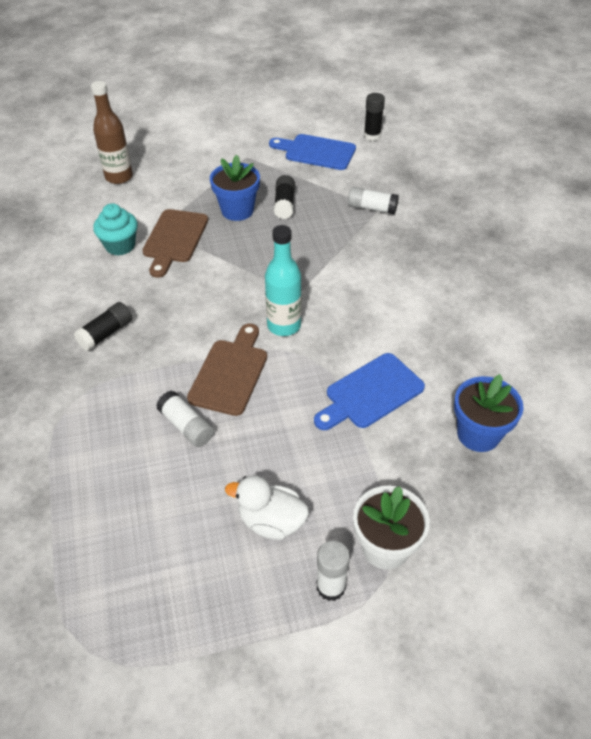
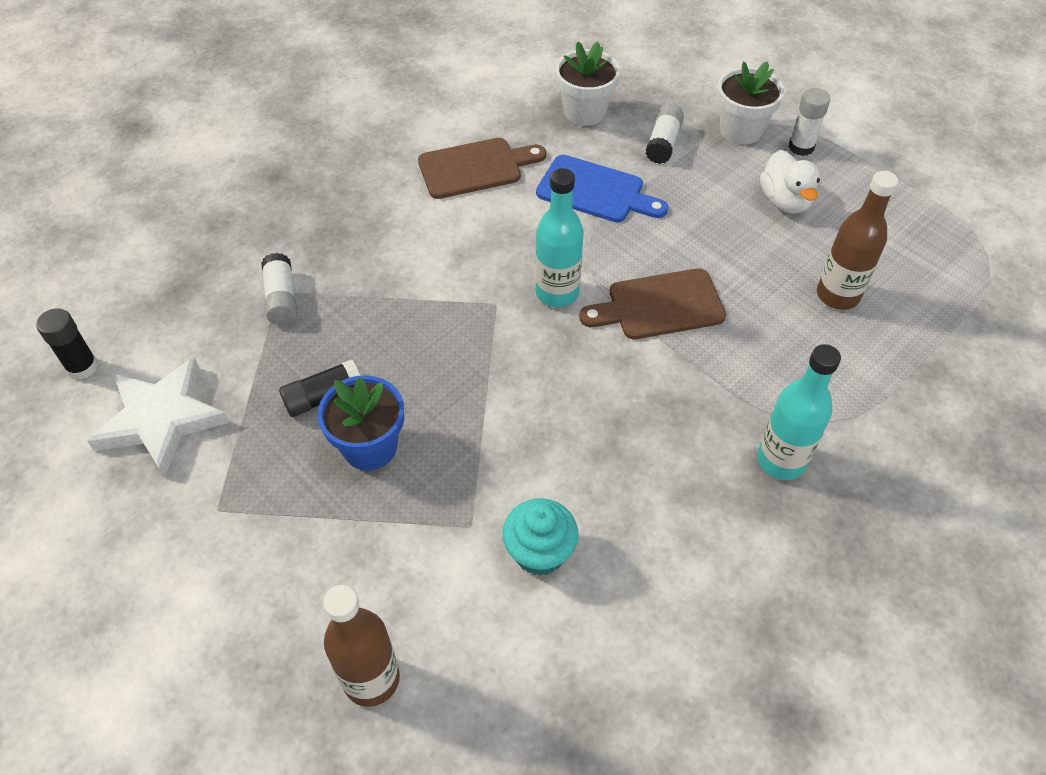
camera: 120 degrees left, 5 degrees up
(67, 369) = (781, 460): none -> turquoise bottle
(106, 333) = (701, 457): black glue stick -> none
(150, 489) = (837, 295): none -> brown bottle
(174, 239) = (481, 489): brown cutting board -> brown cutting board (475, 167)
(186, 426) = (751, 306): white glue stick -> white glue stick (663, 143)
(316, 152) = (161, 419): blue cutting board -> white star
(478, 434) = (584, 112): blue flower pot -> white flower pot

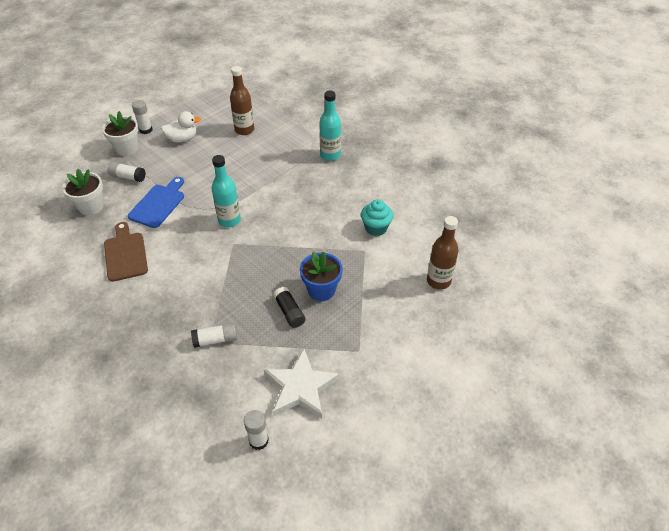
camera: 90 degrees left, 5 degrees down
(82, 367) = (258, 440): black glue stick -> white glue stick
(659, 306) = (243, 185): brown cutting board -> none

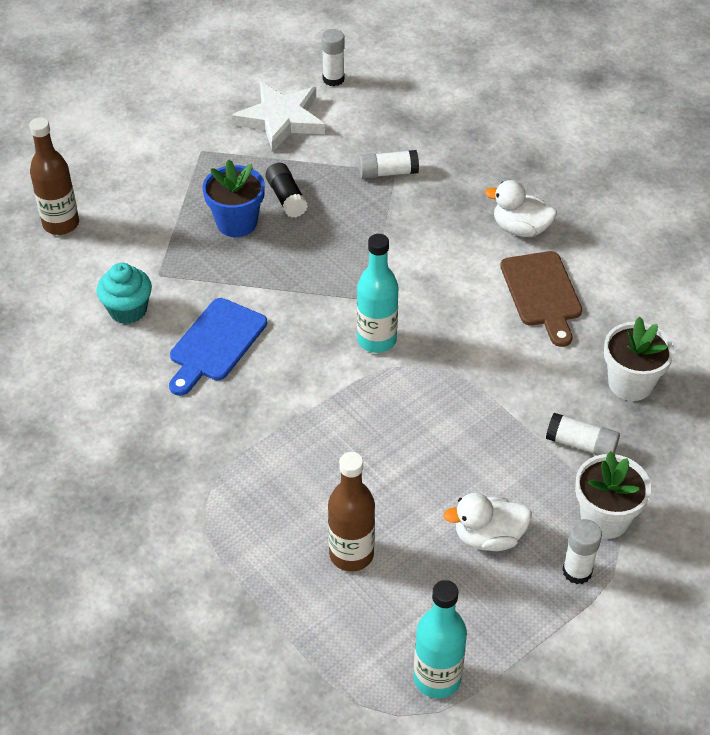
camera: 175 degrees left, 0 degrees up
(127, 299) = (520, 229): none -> white duck
(158, 204) = (508, 380): blue cutting board -> blue cutting board (215, 344)
(330, 155) = (173, 469): turquoise bottle -> turquoise bottle (437, 678)

